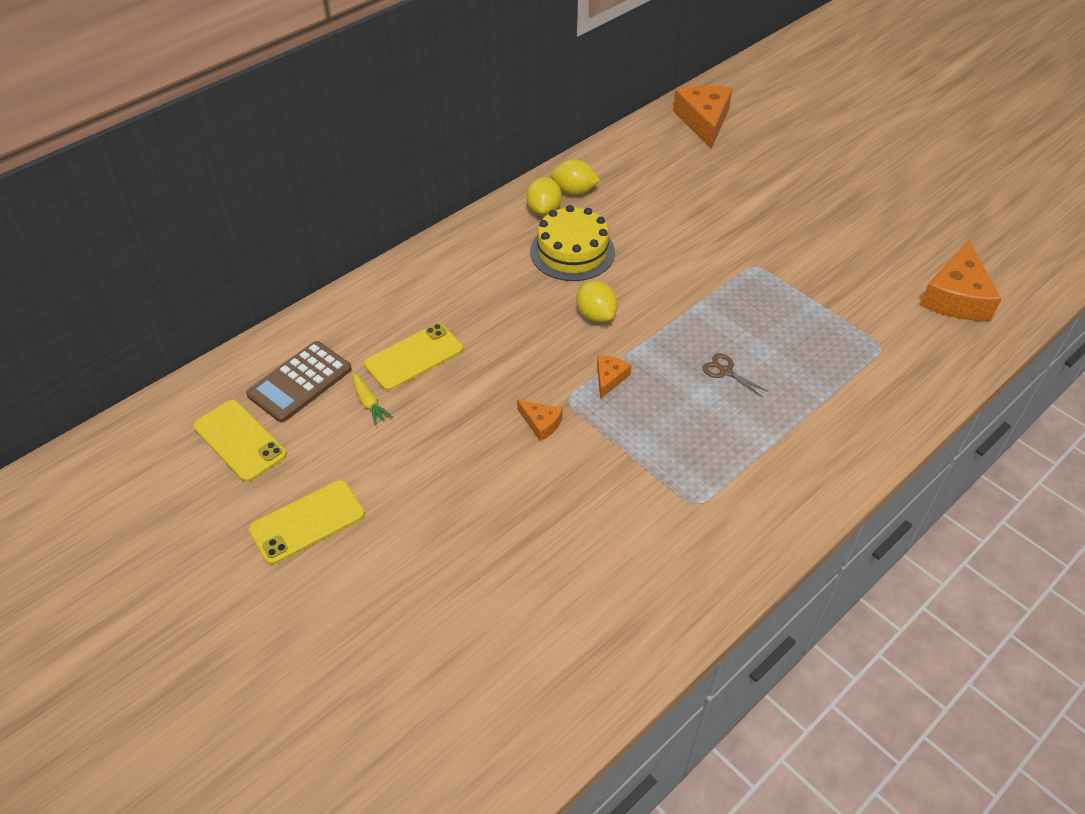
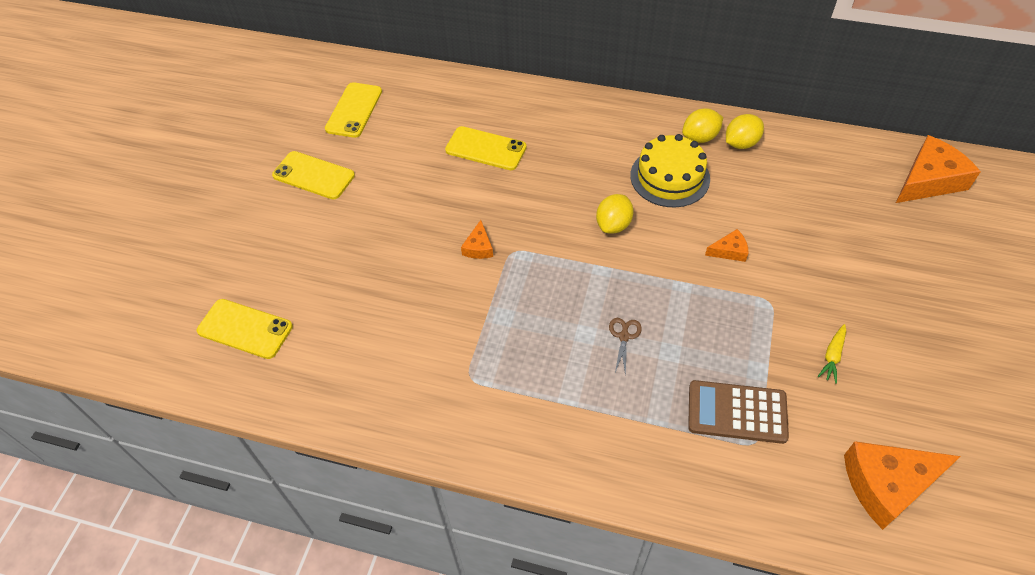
camera: 60 degrees right, 5 degrees up
(300, 382) = (420, 108): brown calculator -> brown calculator (737, 412)
(369, 403) = (428, 149): yellow carrot -> yellow carrot (832, 356)
(487, 684) = (245, 329): none -> yellow phone
(574, 191) = (741, 143): yellow lemon -> yellow lemon turned 75 degrees clockwise
(609, 378) = (554, 265): orange cheese -> orange cheese (729, 251)

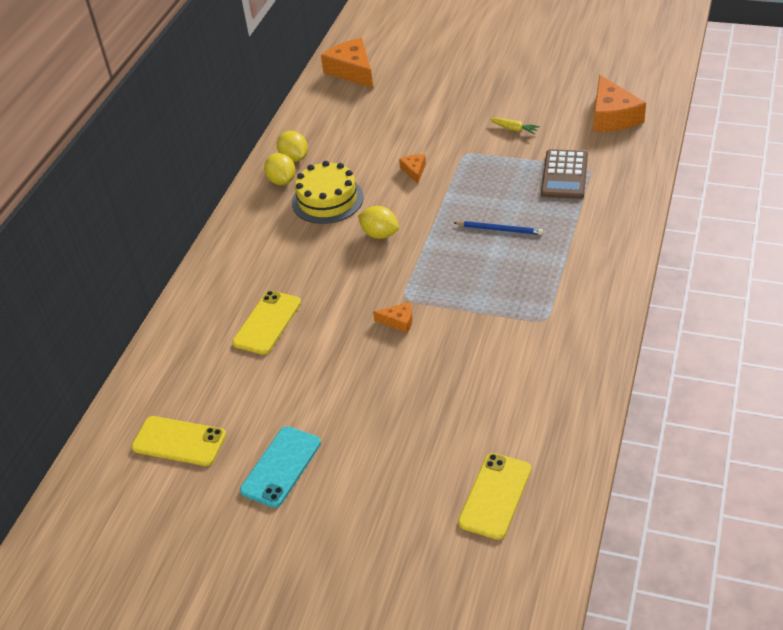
camera: 85 degrees left, 10 degrees down
(313, 175) = (281, 467): yellow phone -> turquoise phone
(624, 336) = (499, 229): brown scissors -> blue pencil

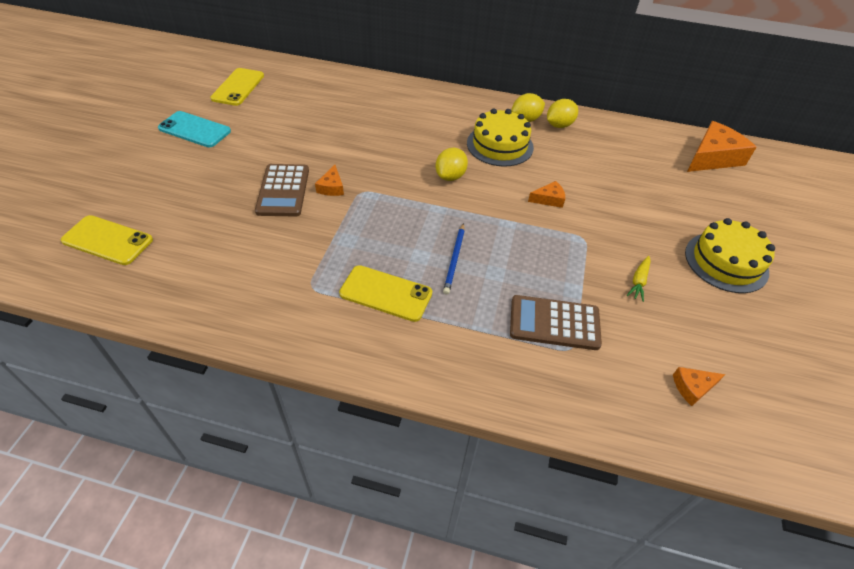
camera: 80 degrees right, 5 degrees up
(267, 322) = (346, 118): yellow phone -> yellow phone (386, 293)
(405, 360) = (283, 191): none -> brown calculator
(488, 84) = (726, 262): none -> yellow cake
(612, 116) = (693, 387): orange cheese -> orange cheese, size x0.49

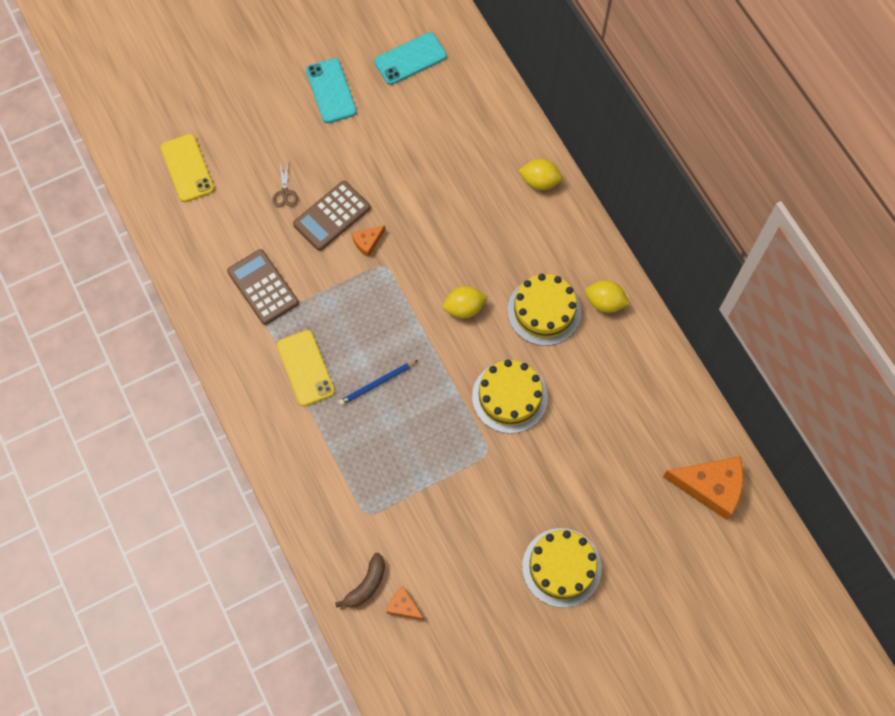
camera: 50 degrees right, 20 degrees up
(225, 201) = (285, 193): none -> brown scissors
(238, 87) = (410, 59): yellow phone -> turquoise phone
(549, 199) = (509, 397): orange cheese -> yellow cake
(554, 323) = (380, 488): brown calculator -> brown calculator (263, 287)
(559, 125) = (625, 334): yellow lemon -> yellow lemon (539, 181)
(638, 281) = (476, 518): yellow carrot -> none
(647, 401) = (366, 585): none -> brown banana

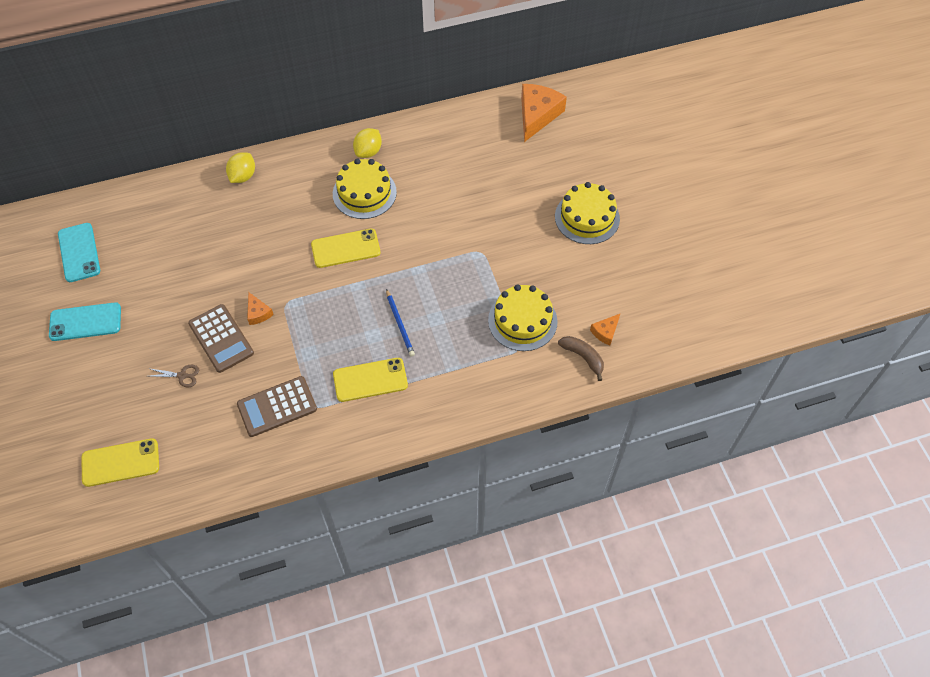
camera: 80 degrees left, 10 degrees down
(464, 308) = (345, 248): yellow lemon -> yellow phone
(509, 397) = (435, 229): yellow cake -> yellow cake (522, 321)

